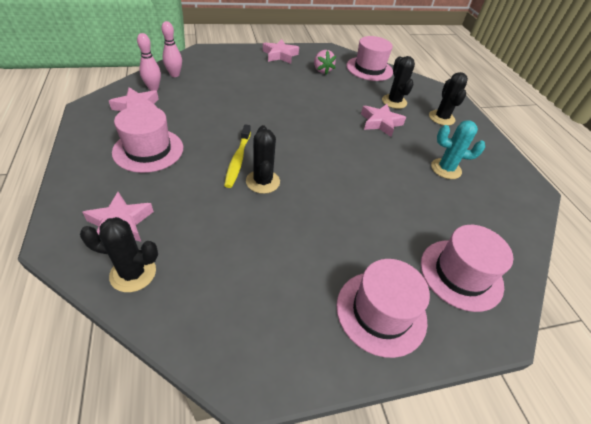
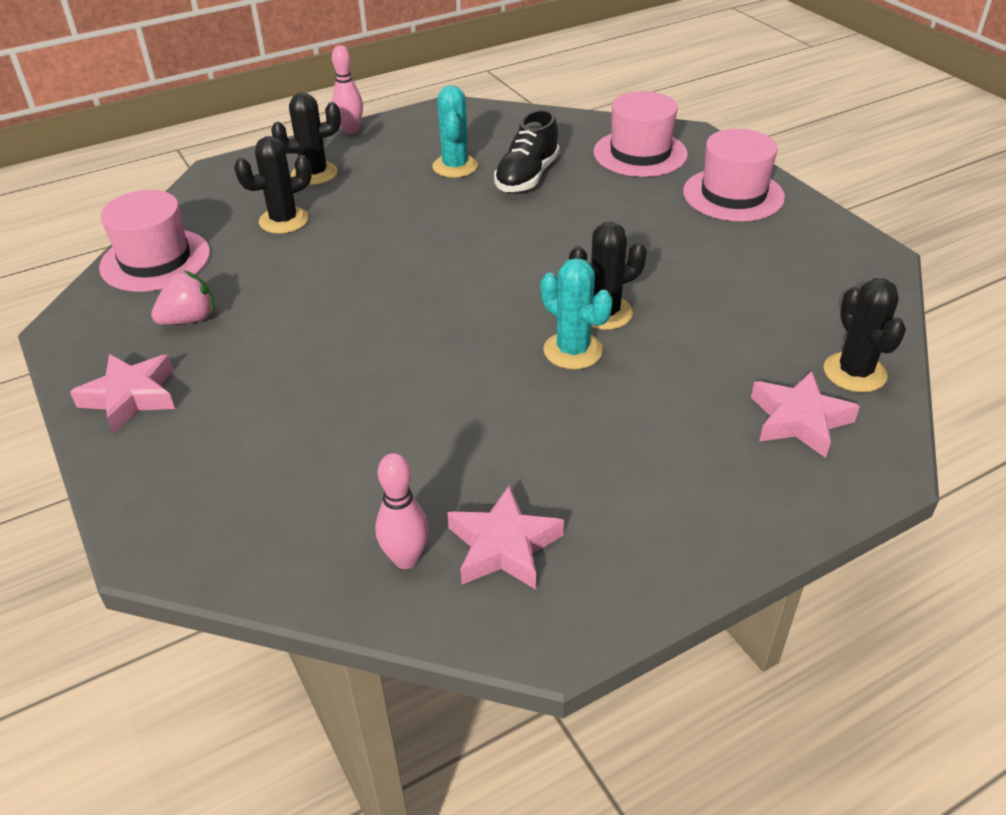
camera: 100 degrees left, 5 degrees down
(148, 150) = (624, 465): pink hat -> none
(174, 75) = (319, 548): pink bowling pin -> pink bowling pin (350, 130)
(238, 160) = (573, 351): yellow toothbrush -> turquoise cactus
(380, 123) = (366, 228): pink star -> none
(428, 197) = (527, 177): none -> black shoe

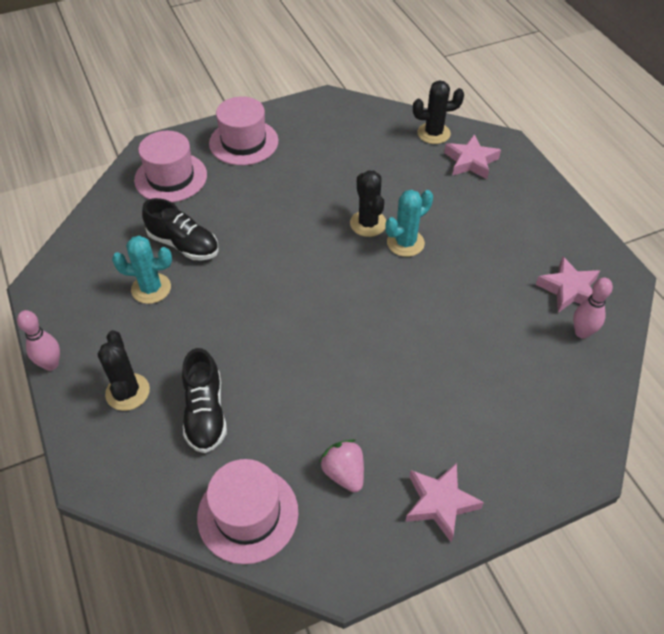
camera: 85 degrees left, 10 degrees up
(284, 220) = (205, 413): black cactus -> black shoe

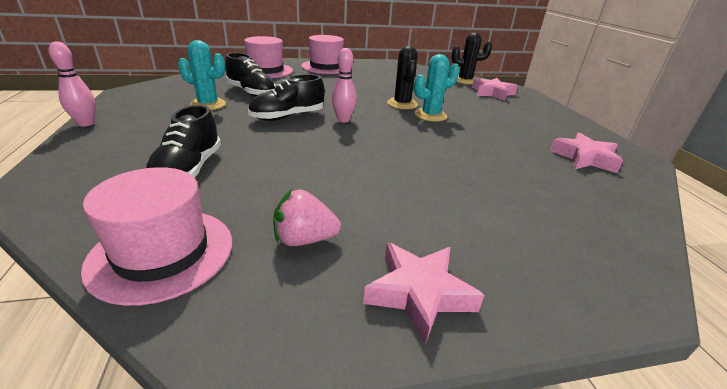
camera: 10 degrees right, 20 degrees down
(127, 392) = (131, 147): black cactus -> none
(251, 290) = (288, 117): none -> black shoe
(344, 473) = (304, 239): pink strawberry -> pink strawberry turned 75 degrees counterclockwise
(582, 332) = (604, 184): pink bowling pin -> pink bowling pin (343, 120)

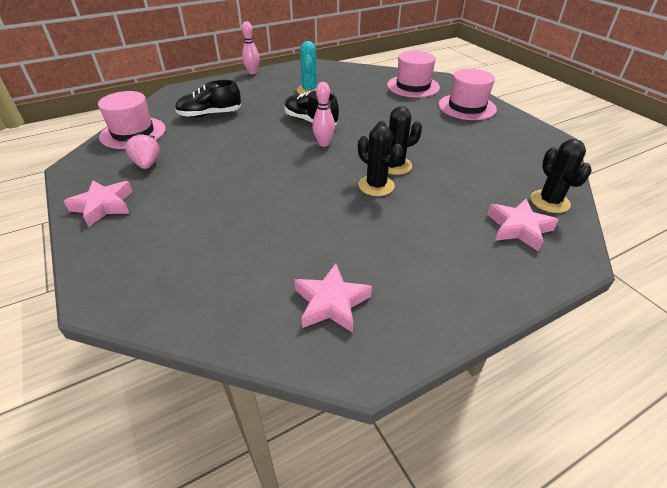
camera: 75 degrees right, 10 degrees up
(251, 92) = (349, 96): black shoe -> none
(430, 115) = (376, 186): turquoise cactus -> black cactus

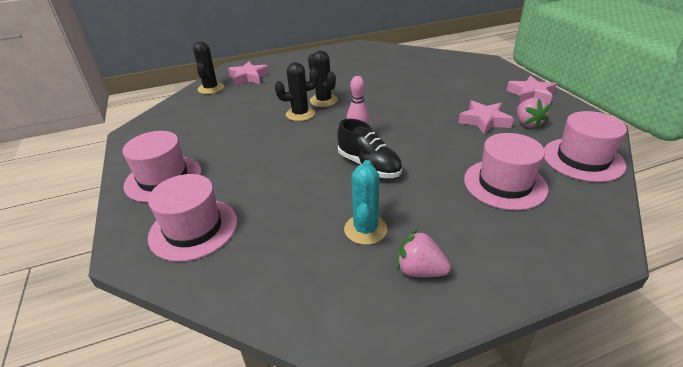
camera: 170 degrees left, 5 degrees down
(210, 114) = (505, 184): black shoe -> pink hat
(252, 72) = (484, 305): pink bowling pin -> none
(280, 79) = (420, 270): none -> pink strawberry
(331, 303) = (369, 57): pink star -> pink star (484, 121)

